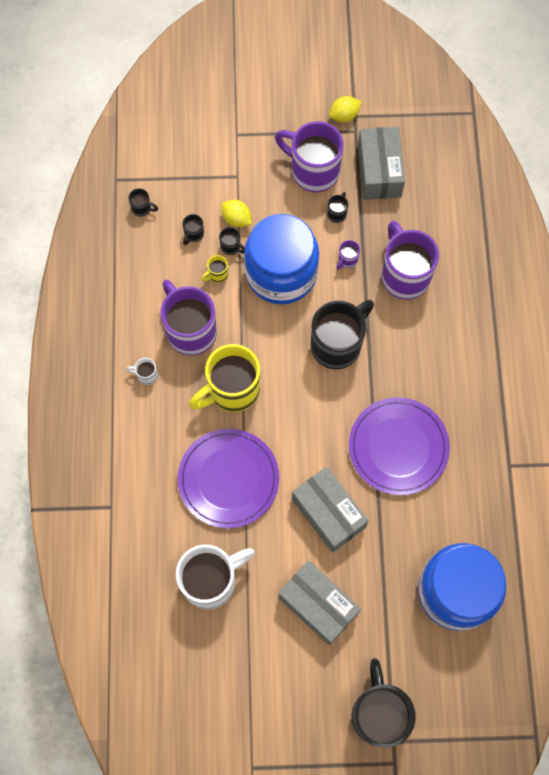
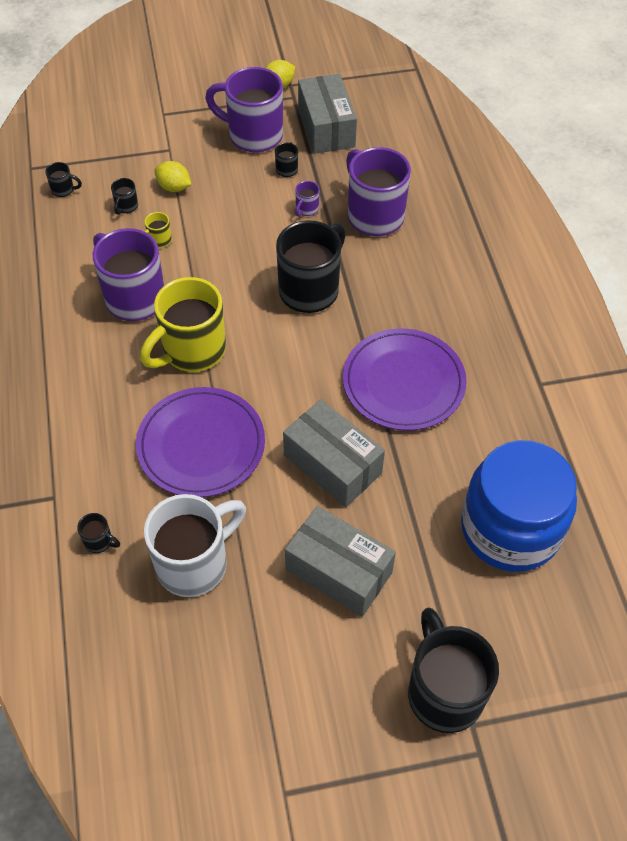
camera: 10 degrees left, 15 degrees down
(146, 375) = (85, 349): white mug -> none
(231, 247) = (171, 213): black mug -> black mug (99, 541)
(281, 273) = (233, 230): blue jar -> none

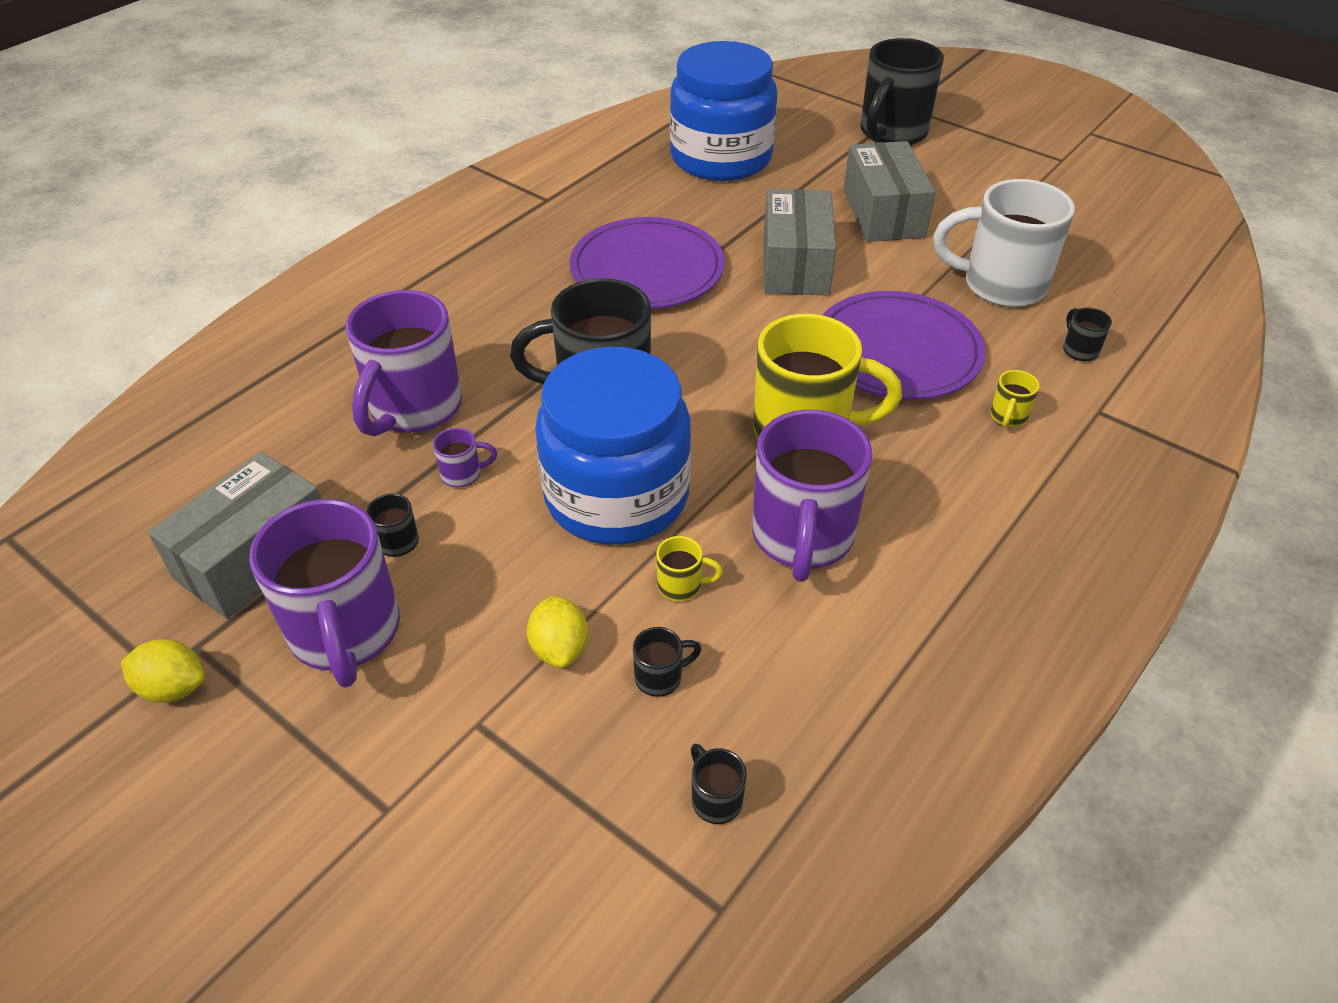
camera: 130 degrees left, 10 degrees down
(100, 448) = (1008, 417): none -> yellow mug
(233, 252) = (616, 495): none -> blue jar

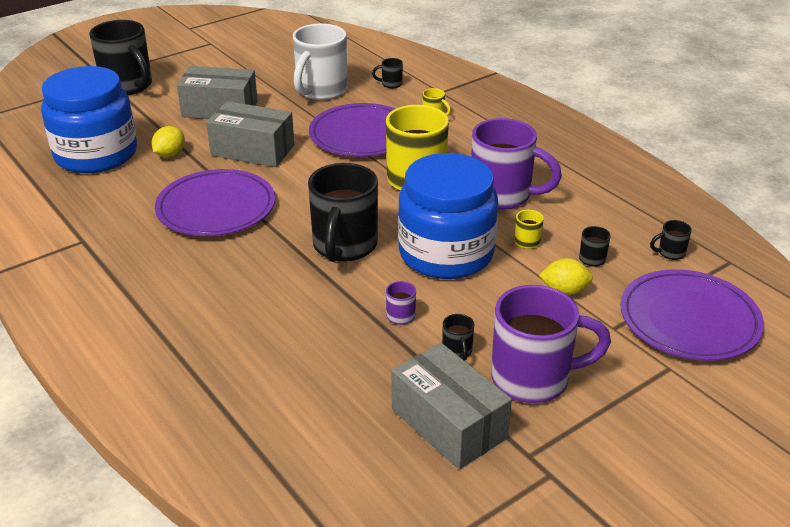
camera: 75 degrees left, 10 degrees down
(173, 687) = (565, 466): yellow lemon -> yellow lemon (170, 154)
(414, 409) = (318, 333): purple mug -> none
(519, 836) = (689, 319): none -> purple plate

